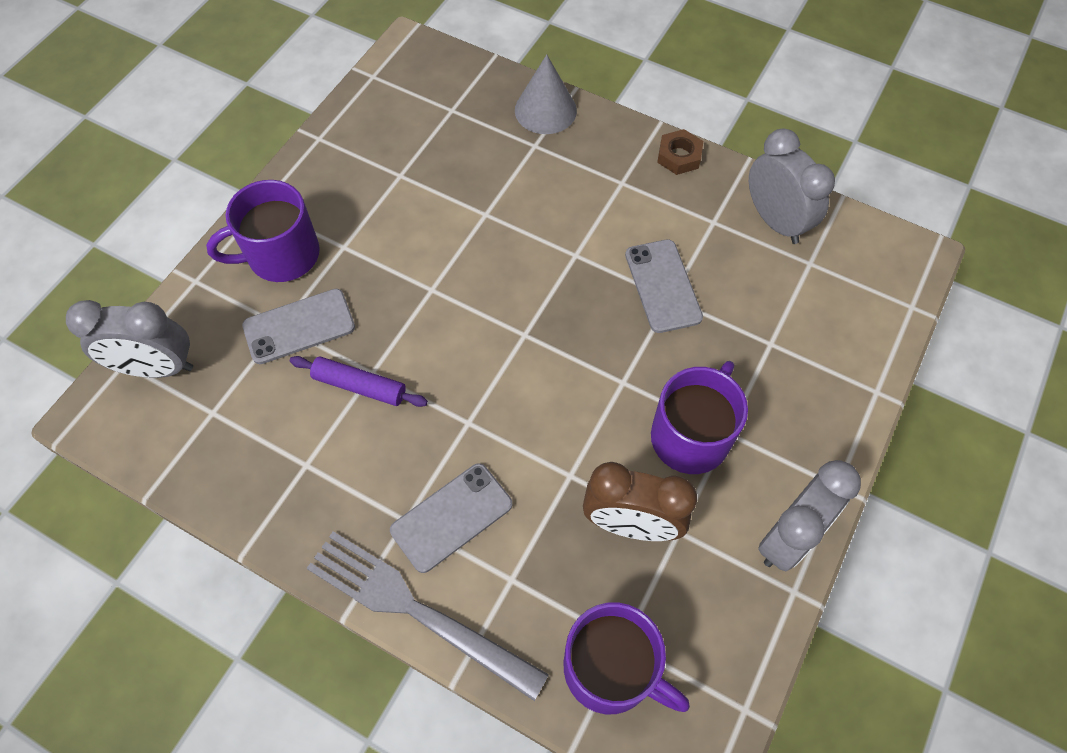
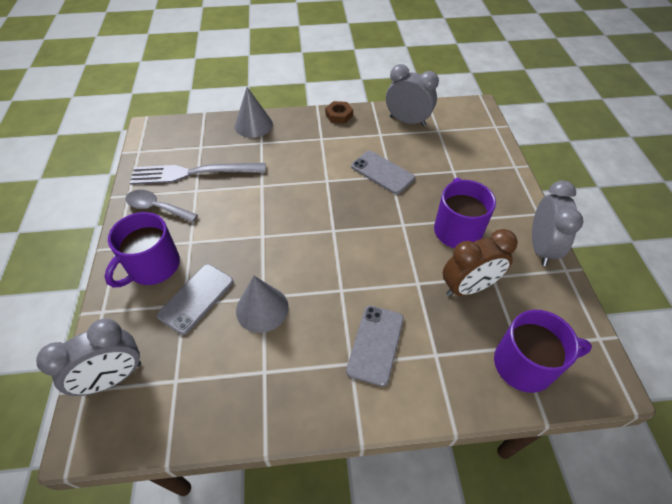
camera: 35 degrees left, 10 degrees down
(338, 175) = (157, 208): none -> grey spoon
(359, 386) = (262, 308): purple rolling pin -> grey cone
(417, 610) = (401, 408): grey fork -> grey fork (193, 173)

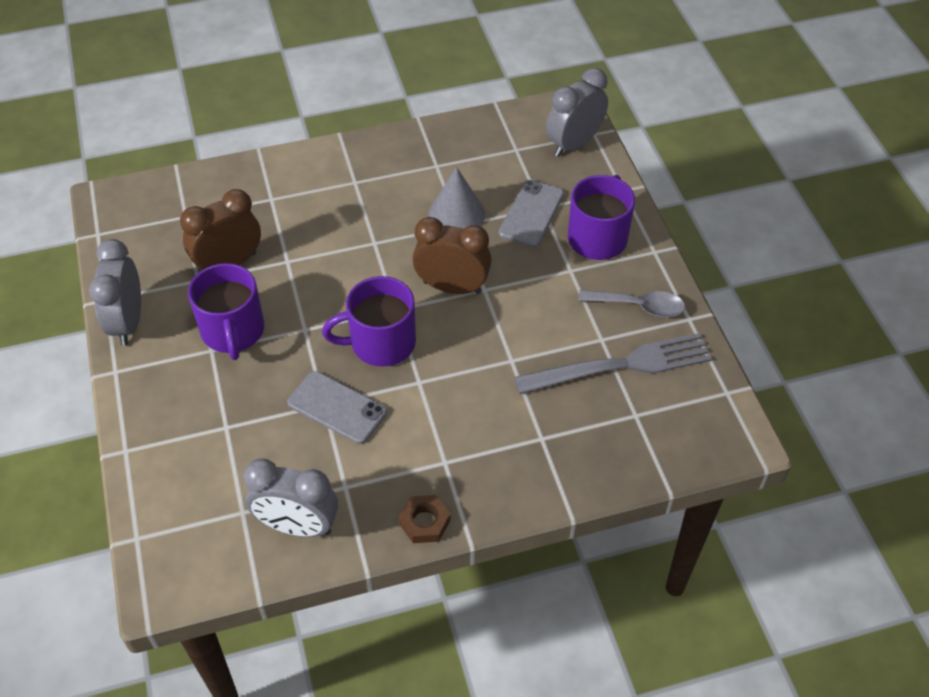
camera: 170 degrees right, 0 degrees up
(253, 125) = (570, 474): grey cone -> none
(286, 241) = (452, 287): none -> brown clock
(375, 344) = (332, 199): grey phone -> none
(525, 364) = (183, 202): purple mug -> purple mug (381, 343)

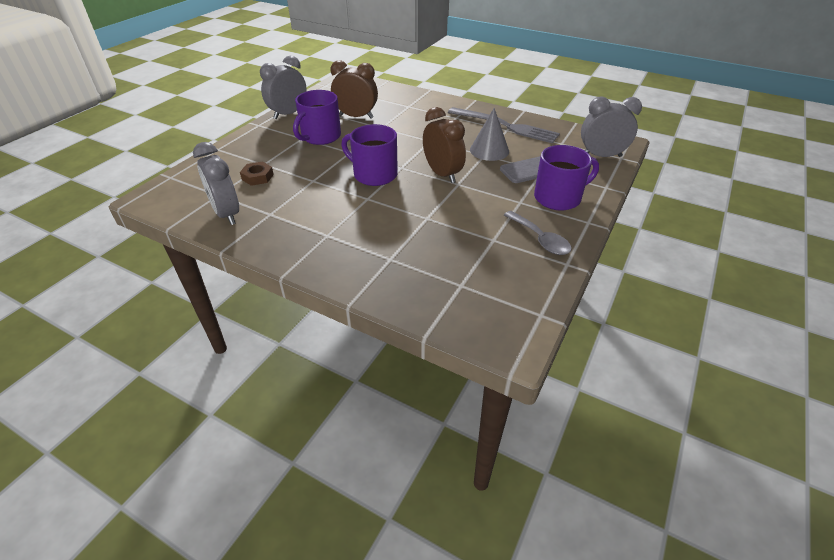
camera: 45 degrees right, 10 degrees down
(337, 407) = (316, 185): grey phone -> none
(424, 522) = (277, 251): brown nut -> brown nut (257, 177)
(620, 365) = (487, 257): grey fork -> grey fork (505, 126)

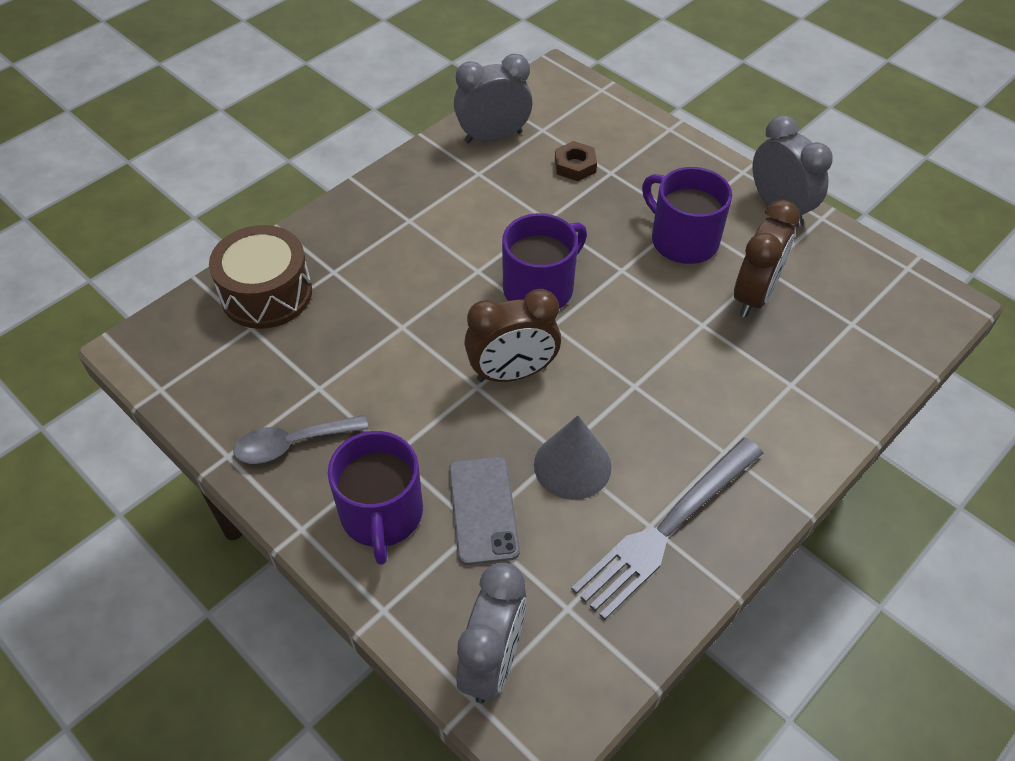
camera: 105 degrees right, 10 degrees up
(426, 286) = (266, 294): none -> brown drum

